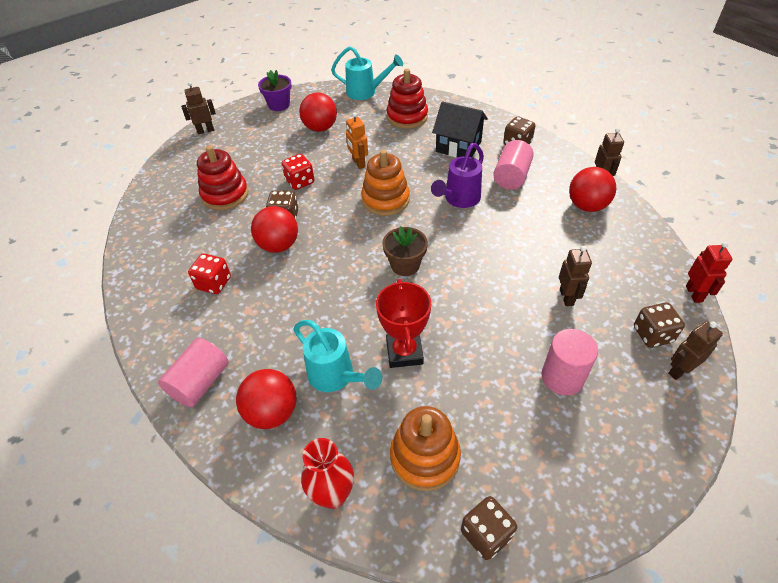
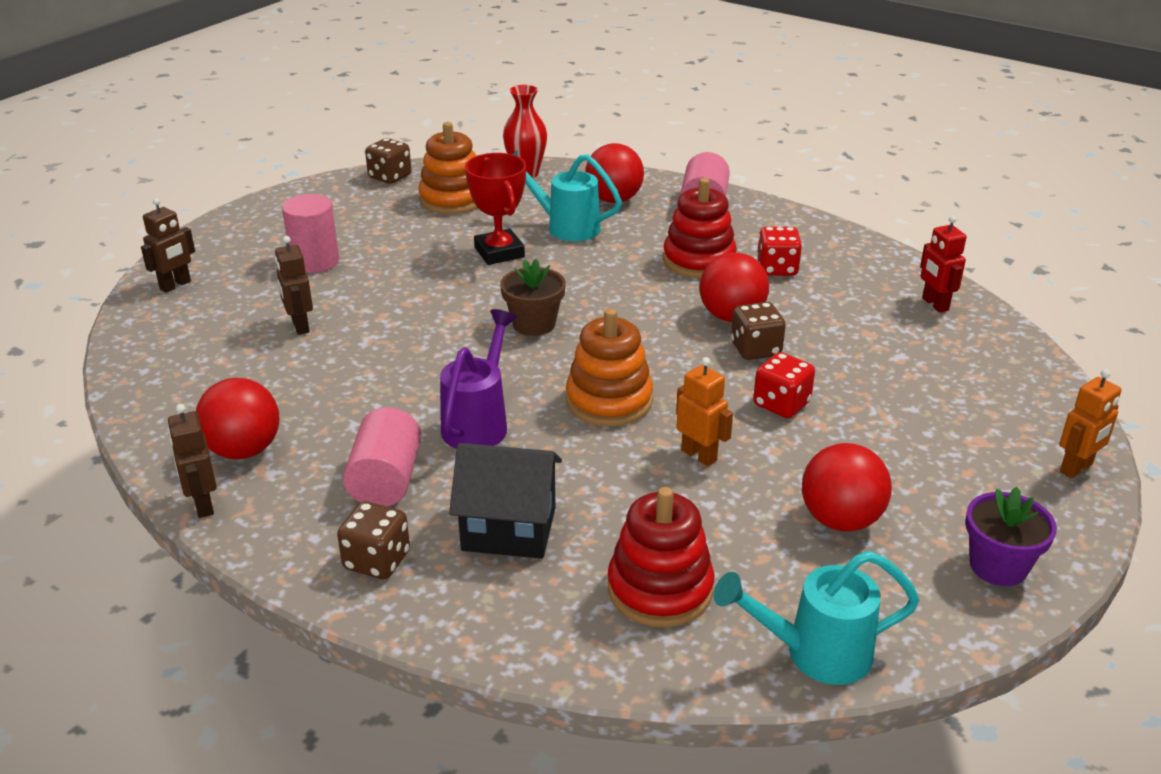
camera: 160 degrees right, 15 degrees down
(205, 130) = (1076, 468): brown robot -> orange robot
(225, 195) = (886, 363): red stacking toy -> red stacking toy (699, 260)
(652, 334) = (195, 309): brown dice -> none
(694, 294) = (115, 357): red robot -> red robot (934, 304)

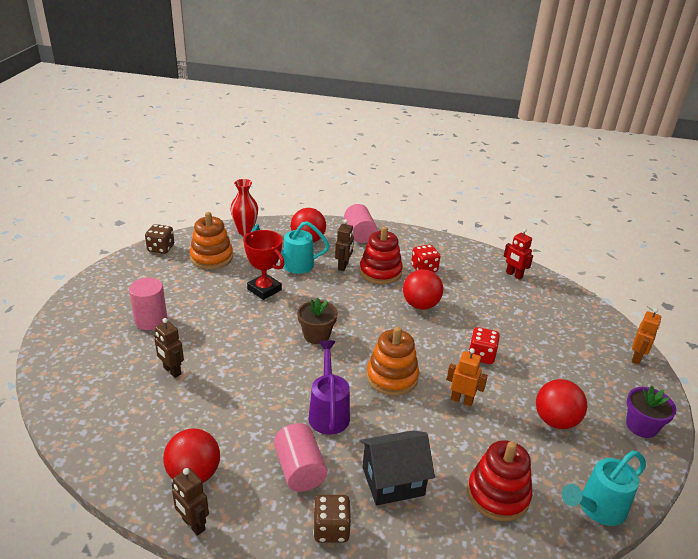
camera: 25 degrees left, 0 degrees up
(175, 285) = (64, 360): brown robot -> brown robot (343, 266)
(755, 349) = (446, 323): brown dice -> none

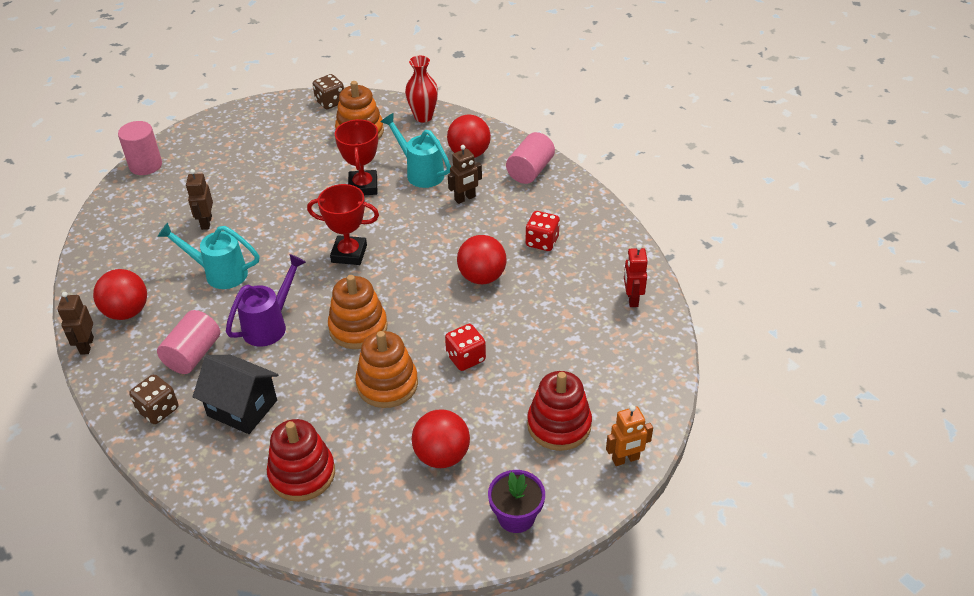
camera: 45 degrees right, 10 degrees up
(151, 320) = (243, 169): pink cylinder -> pink cylinder (145, 165)
(316, 335) = (349, 254): brown flower pot -> red trophy
(380, 272) = (492, 222): red stacking toy -> red stacking toy (559, 425)
(462, 400) = (387, 384): orange robot -> orange stacking toy
(596, 509) = (361, 543): turquoise watering can -> turquoise watering can (219, 273)

